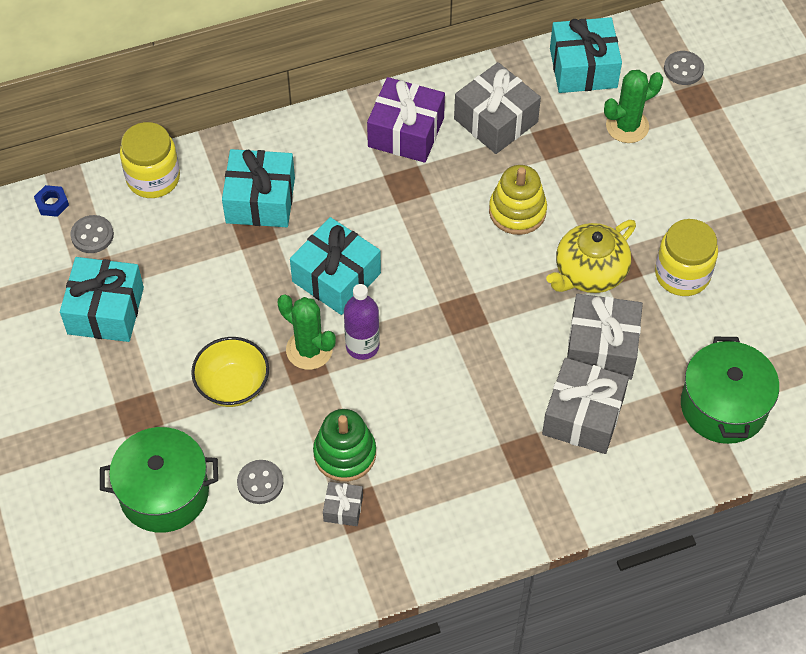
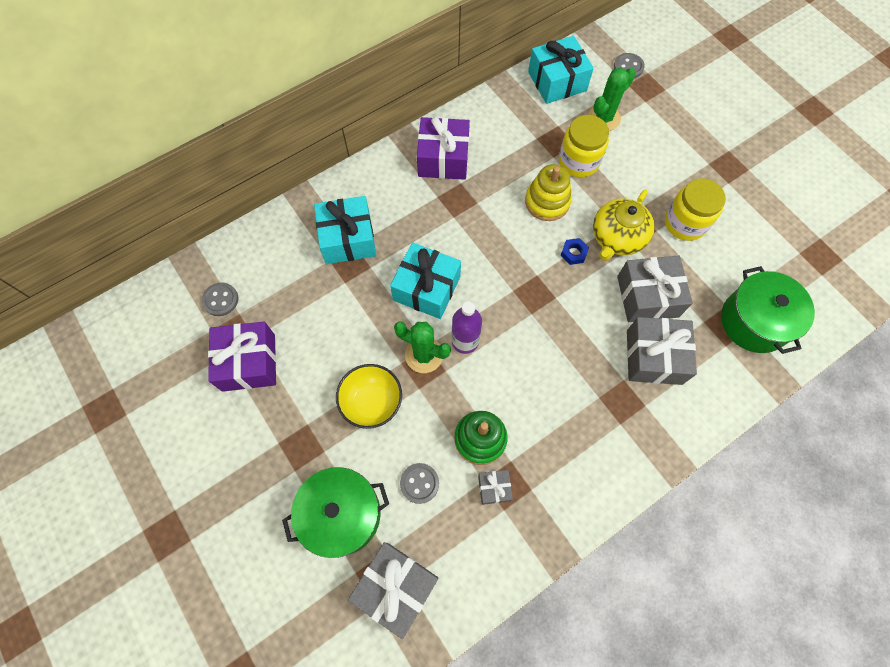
camera: 15 degrees left, 10 degrees up
(52, 203) = (180, 280): blue nut -> blue nut (573, 253)
(105, 310) = (248, 362): turquoise gift -> purple gift
(153, 178) = (257, 240): yellow jar -> yellow jar (578, 161)
(495, 120) = (507, 135): grey gift -> grey gift (396, 587)

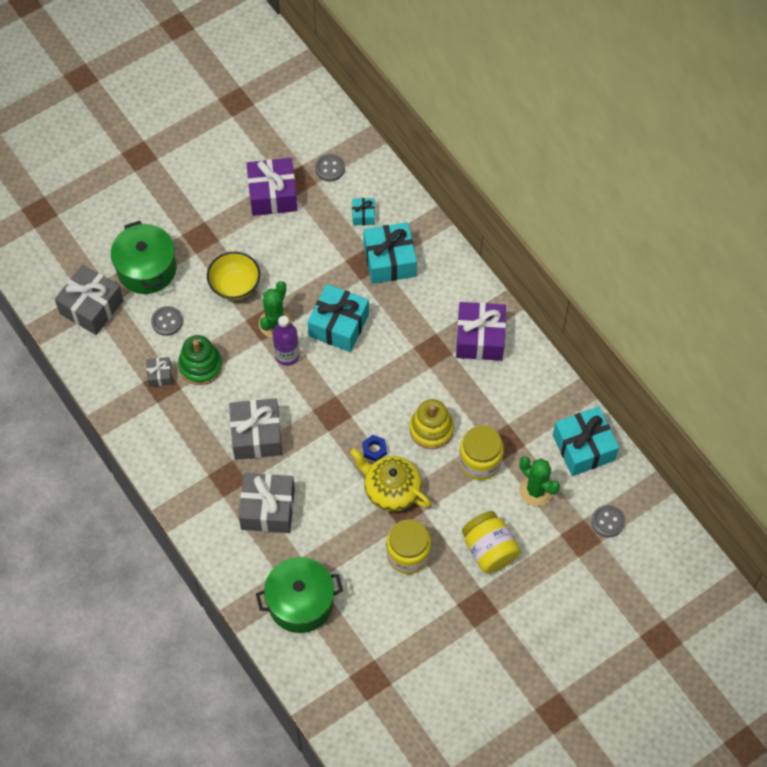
camera: 90 degrees right, 5 degrees down
(288, 264) = (363, 215): none -> turquoise gift
(647, 296) = (328, 510): grey gift -> grey gift (256, 435)
(669, 156) = (489, 550): none -> yellow jar

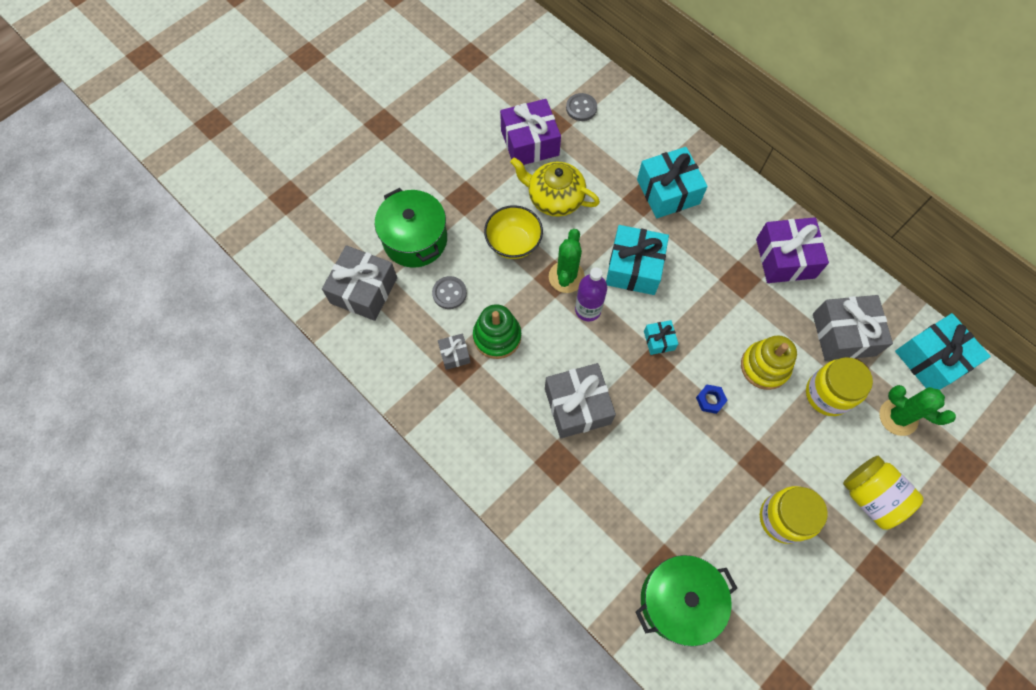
camera: 10 degrees left, 5 degrees up
(268, 509) = (611, 491): grey gift -> grey gift (843, 335)
(363, 215) = (628, 150): turquoise gift -> turquoise gift (659, 340)
(391, 489) = (742, 443): yellow teapot -> yellow teapot (554, 198)
(607, 522) = (986, 440): grey button -> none

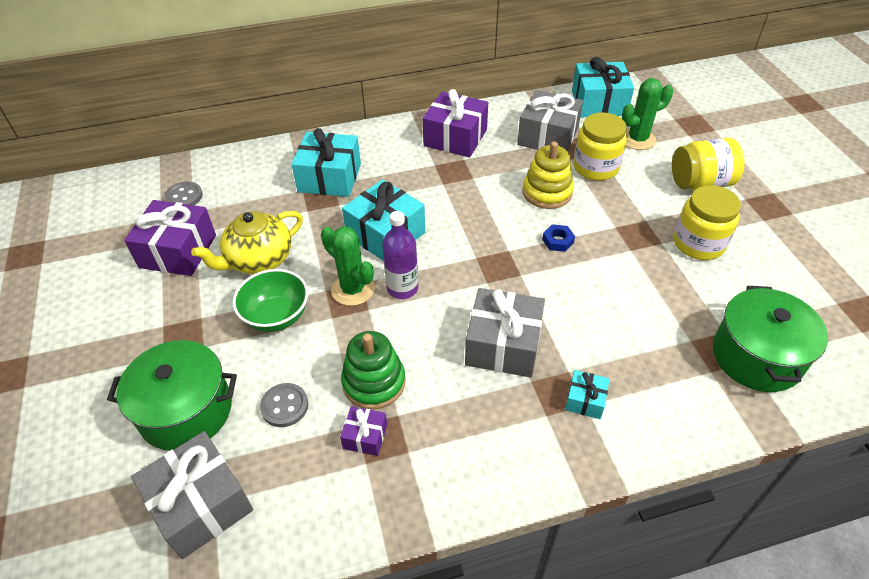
camera: 60 degrees left, 20 degrees down
(454, 354) = (365, 436): grey gift -> purple gift
(513, 243) = (276, 316): yellow bowl -> green bowl
(659, 340) = (474, 250): turquoise gift -> turquoise gift (585, 400)

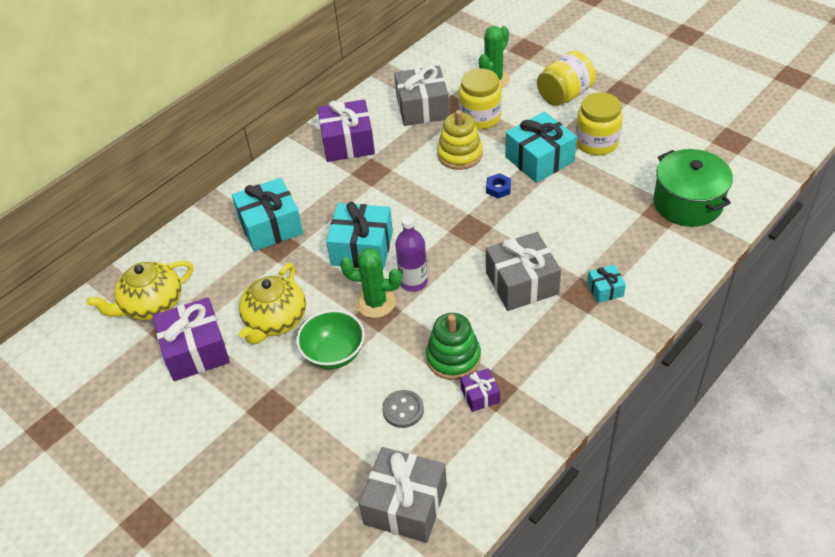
camera: 30 degrees left, 0 degrees up
(184, 197) = (152, 305): grey button -> yellow teapot
(186, 411) = (330, 456): green pot -> none
(599, 103) = (440, 61): turquoise gift -> turquoise gift (539, 159)

